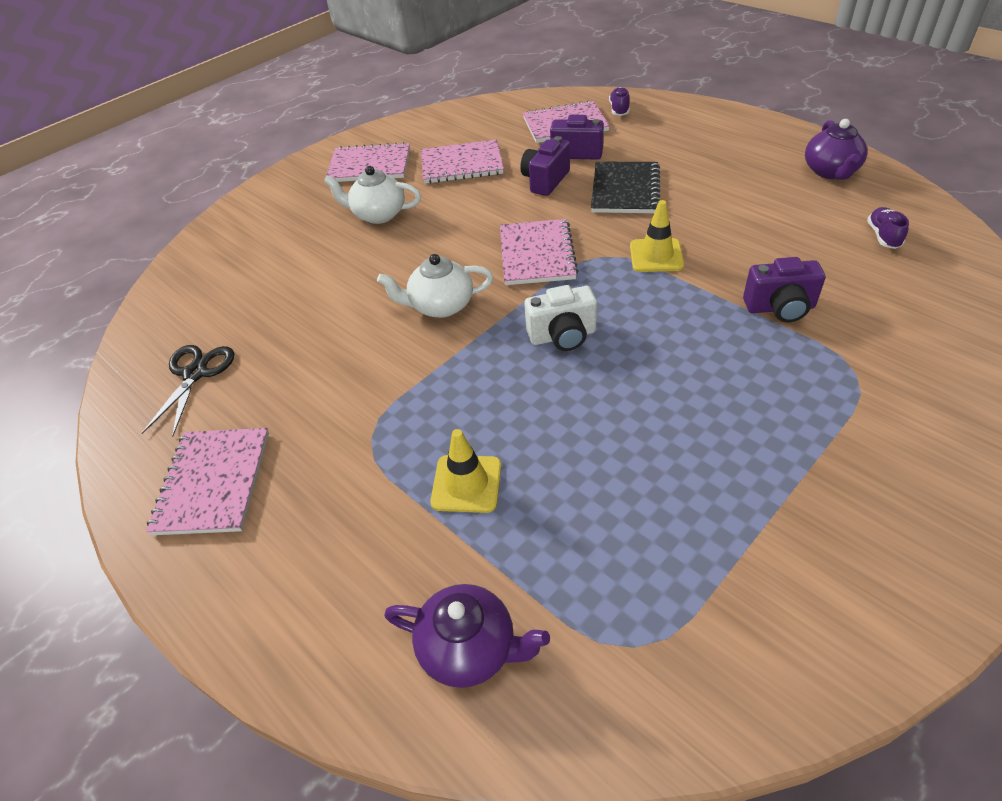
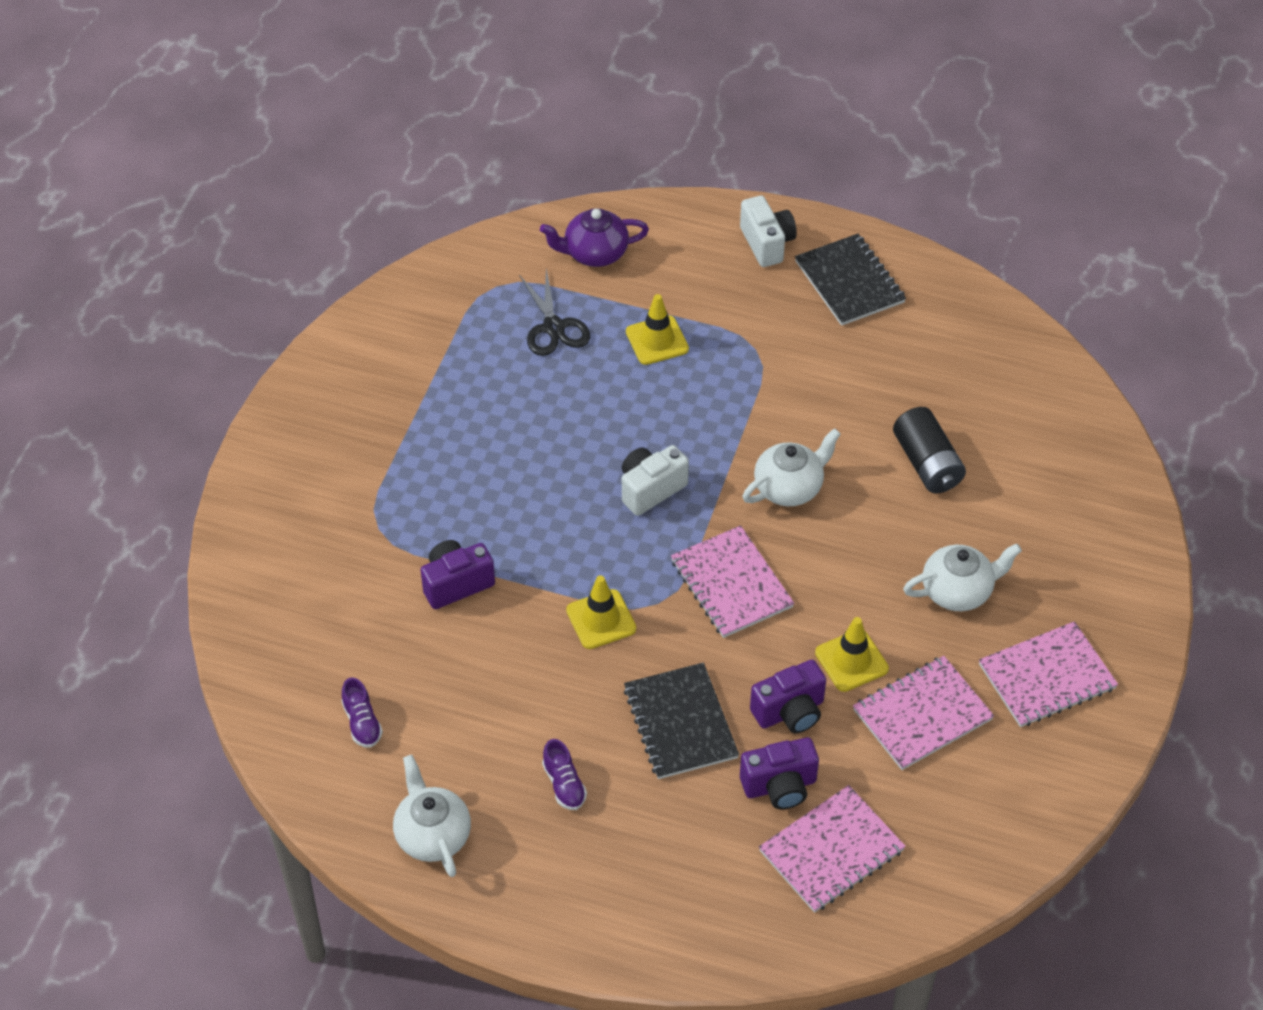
camera: 150 degrees right, 5 degrees up
(195, 373) = (959, 352): black scissors -> black scissors (553, 327)
(213, 482) = (849, 282): pink notebook -> black notebook
(250, 571) = (767, 243): none -> white camera
(317, 294) = (927, 464): none -> black battery
(483, 196) = (851, 661): none -> yellow traffic cone
(545, 181) = (790, 712): purple camera -> purple camera turned 60 degrees clockwise
(619, 109) = (769, 915): purple shoe -> purple shoe (564, 784)
(830, 171) = (432, 835): purple teapot -> white teapot

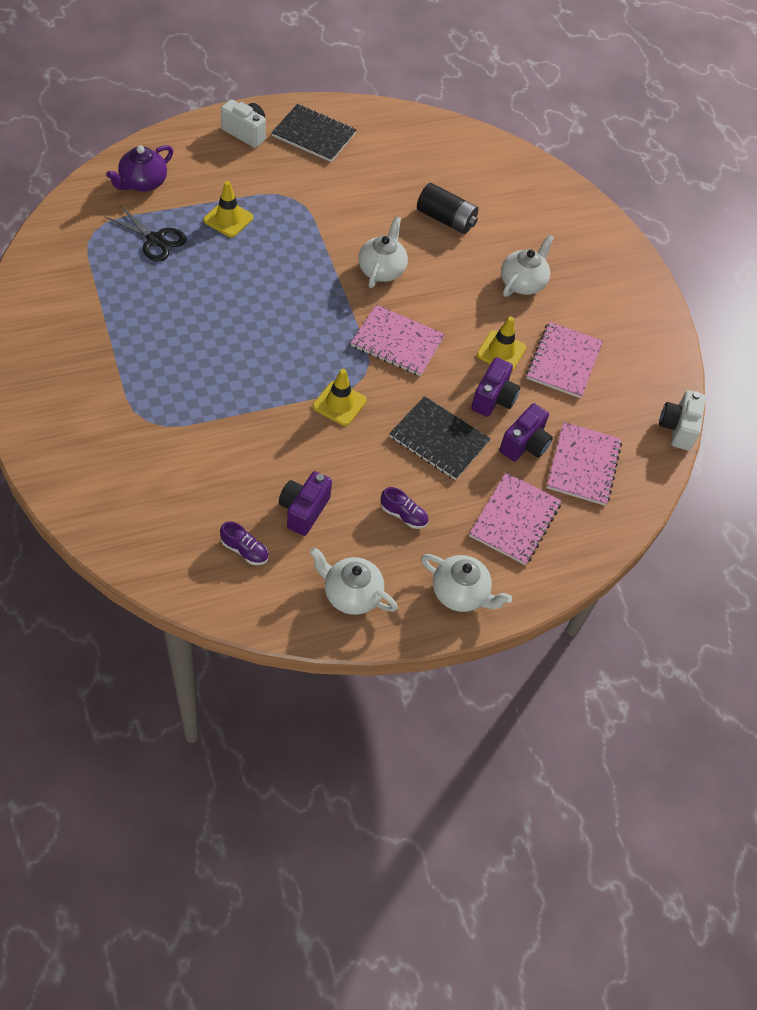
camera: 45 degrees left, 5 degrees up
(456, 584) = (230, 429): purple camera -> purple camera (303, 510)
(552, 907) = (460, 593): none -> white teapot
(650, 489) = (301, 310): white camera -> white camera (678, 428)
(1047, 677) = (607, 306): pink notebook -> pink notebook (515, 520)

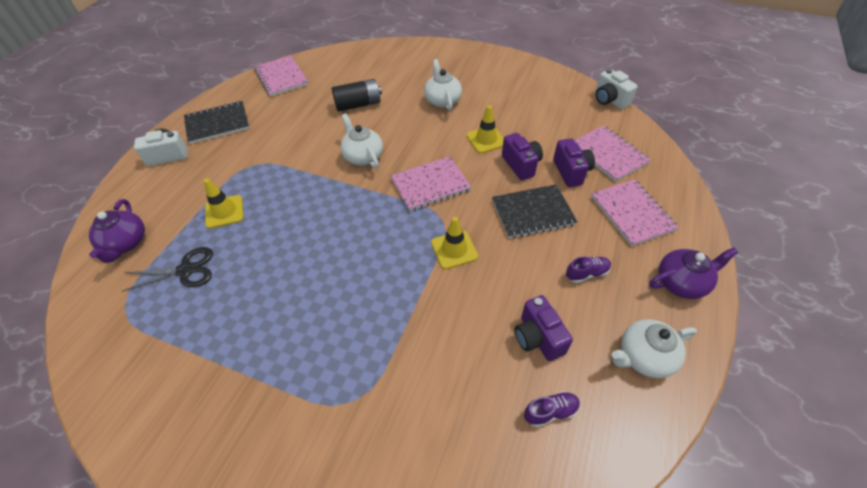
camera: 40 degrees left, 5 degrees down
(460, 593) = (681, 282): white teapot -> purple teapot
(563, 361) = (519, 117): pink notebook -> pink notebook (281, 77)

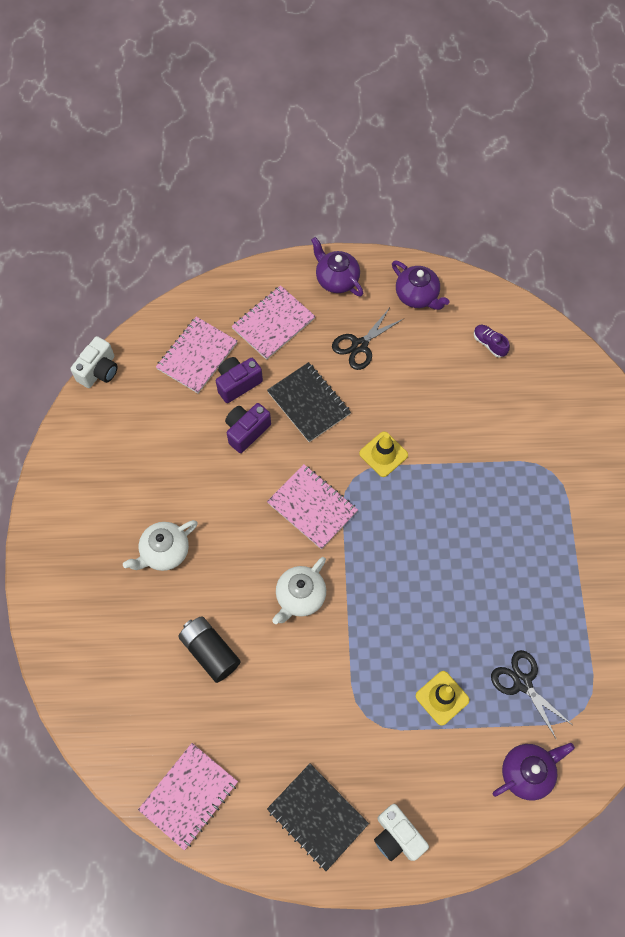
camera: 115 degrees left, 15 degrees up
(486, 139) = (219, 478): yellow traffic cone -> none
(538, 338) = (437, 366): purple camera -> none
(586, 273) = (359, 345): purple shoe -> black scissors
(644, 357) = (417, 296): white teapot -> purple teapot

